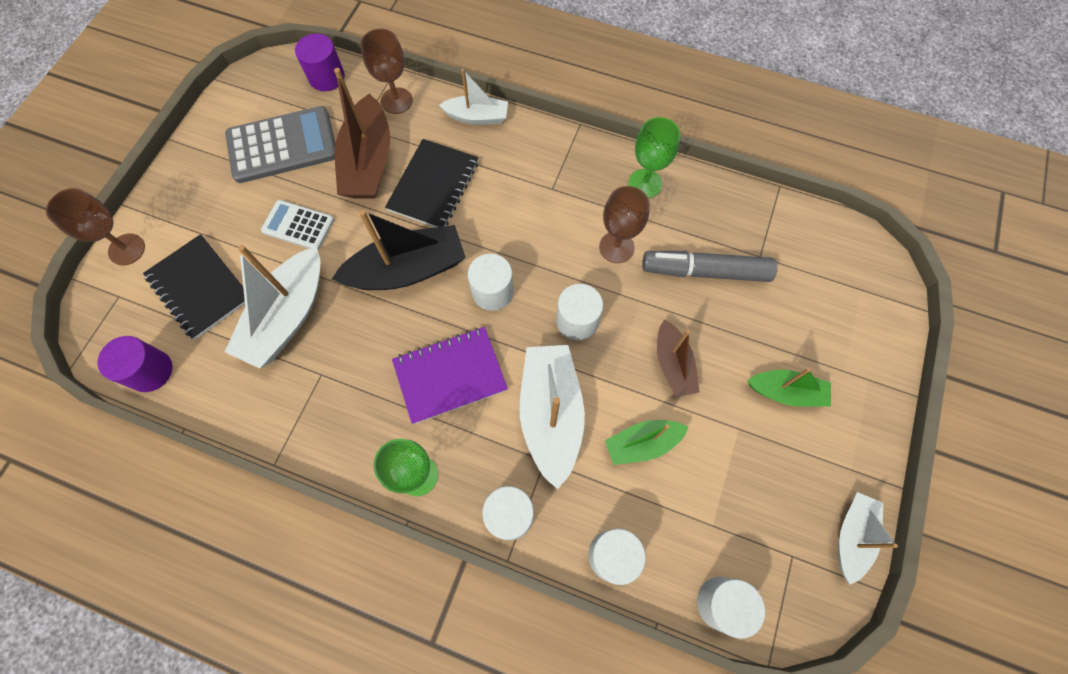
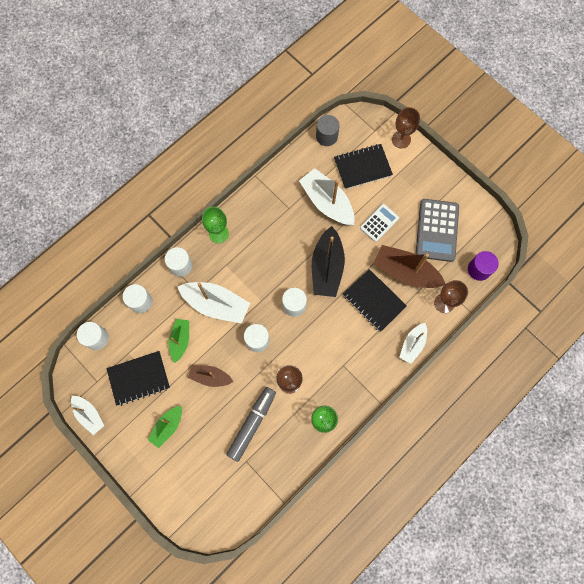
camera: 115 degrees right, 5 degrees up
(151, 371) = (326, 136): purple cylinder -> grey cylinder
(450, 375) = (259, 266): purple notebook -> none
(743, 481) = (139, 378): none -> black notebook

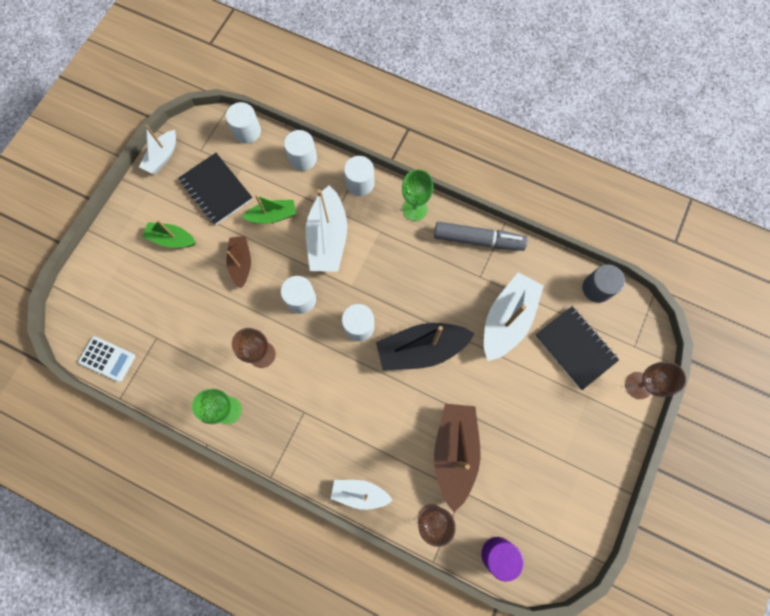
camera: 70 degrees right, 0 degrees up
(252, 424) = (200, 329): grey marker -> grey marker (478, 240)
(374, 301) = (400, 423): black notebook -> none
(379, 223) = (507, 395): white calculator -> white calculator (107, 359)
(437, 230) = (530, 477): grey calculator -> none

